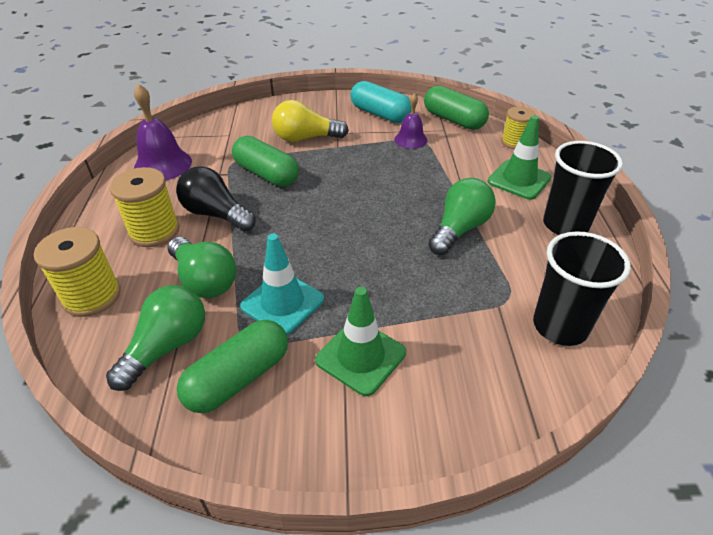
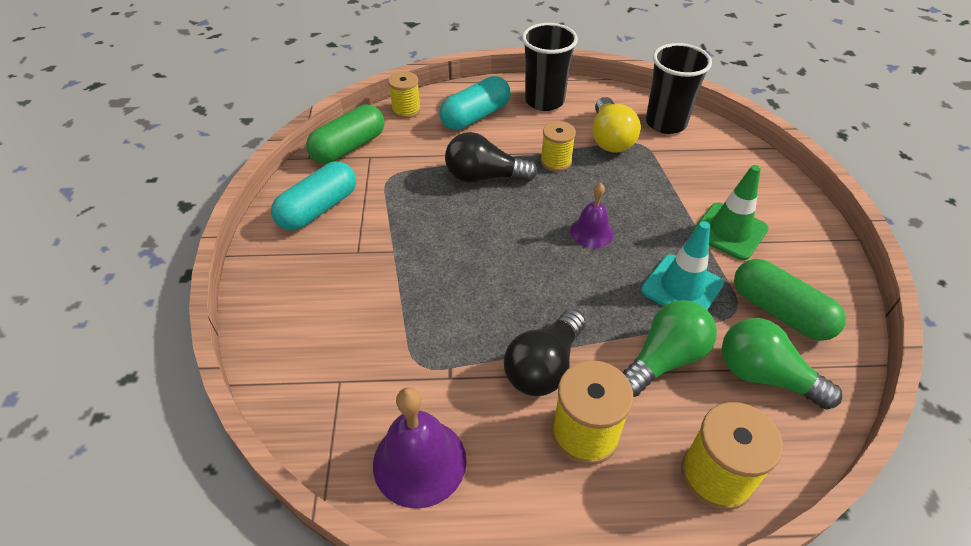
camera: 90 degrees left, 5 degrees up
(266, 174) = (454, 321): green capsule -> none
(305, 138) = (367, 284): yellow light bulb -> yellow light bulb (610, 138)
(410, 139) = (388, 184): purple bell -> purple bell (591, 232)
(428, 186) = (484, 177): none -> black light bulb
(459, 229) = (556, 161): green light bulb -> yellow spool
(519, 180) = (475, 116): green traffic cone -> turquoise capsule

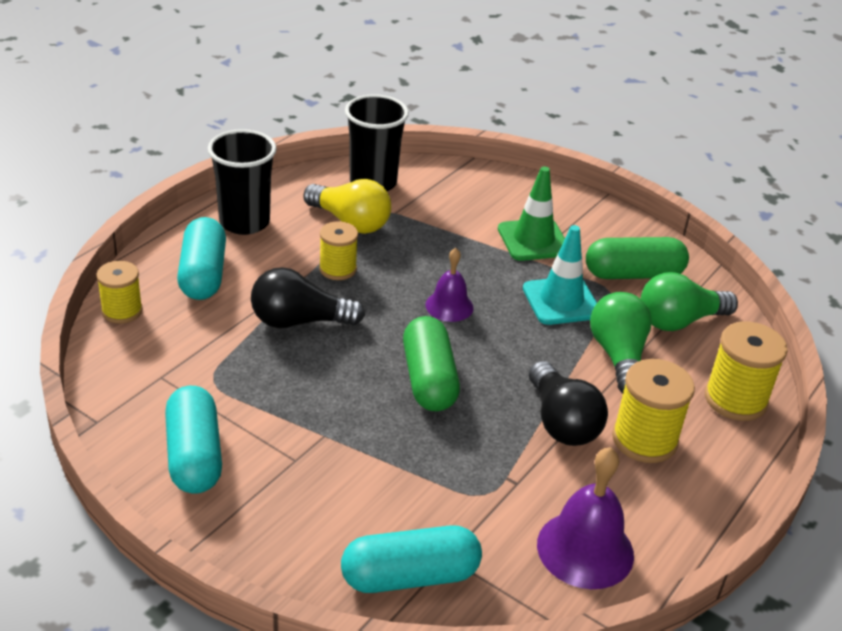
camera: 55 degrees left, 10 degrees down
(303, 370) = (410, 576): none -> turquoise capsule
(349, 147) = (123, 383): green capsule -> green capsule (429, 379)
(484, 177) = (299, 321): black light bulb -> black light bulb turned 45 degrees clockwise

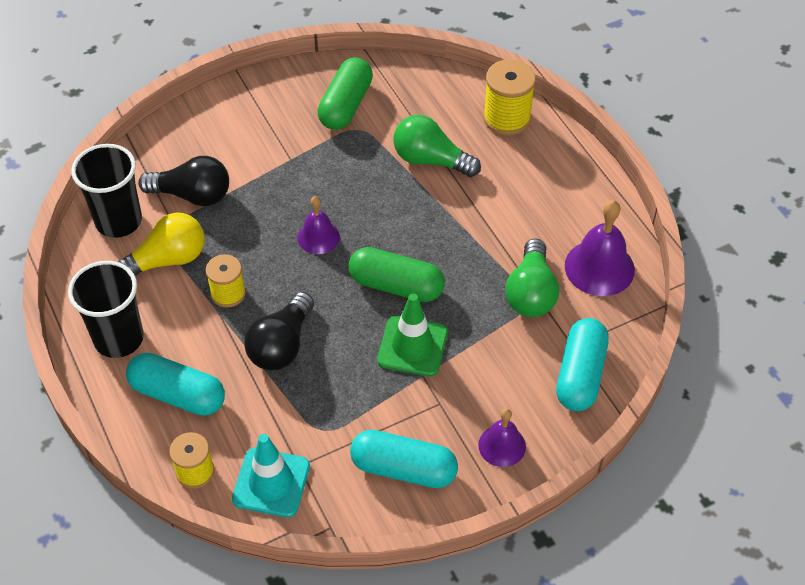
camera: 60 degrees left, 15 degrees up
(266, 530) = (502, 445): none -> purple bell
(533, 240) = (268, 146): green traffic cone -> green traffic cone (412, 346)
(561, 301) = (352, 164): turquoise traffic cone -> turquoise traffic cone (271, 483)
(561, 422) = (480, 225): black light bulb -> black light bulb (192, 195)
(644, 440) = (519, 187): yellow spool -> none
(679, 321) = (412, 106): green light bulb -> green light bulb (531, 292)

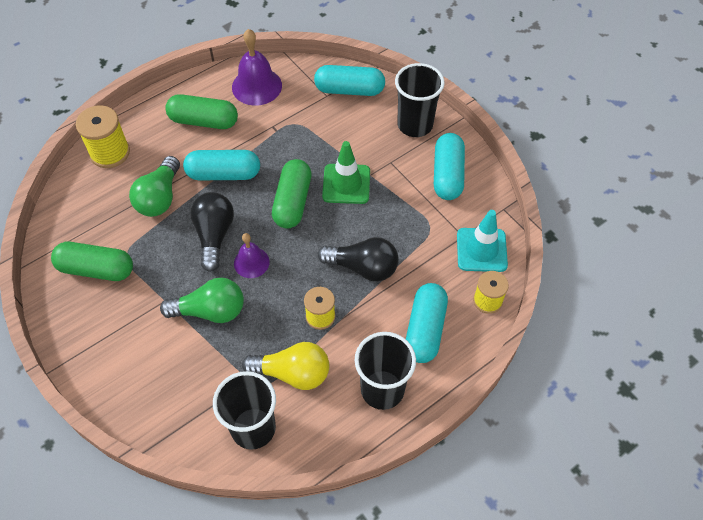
camera: 100 degrees left, 5 degrees up
(167, 260) = (292, 373): yellow light bulb -> yellow light bulb turned 135 degrees clockwise
(192, 195) = (215, 371): black light bulb -> black light bulb (214, 235)
(454, 221) = (224, 174): none -> turquoise capsule
(502, 445) = (415, 125): purple bell -> black cup
(531, 292) = (285, 121): green light bulb -> green light bulb (210, 311)
(544, 207) = (204, 121): none -> green capsule

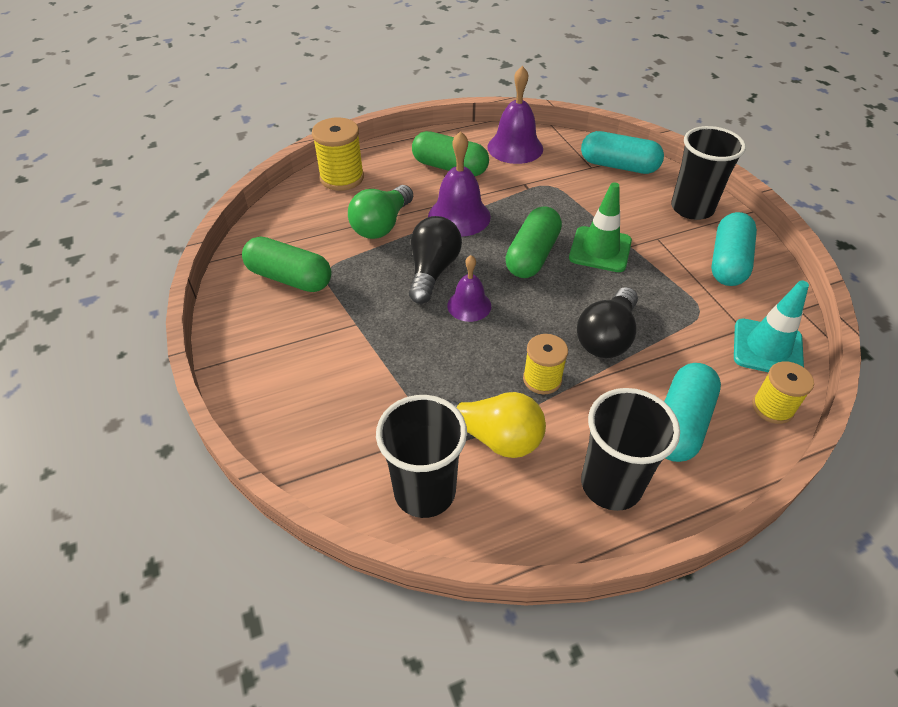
camera: 15 degrees right, 10 degrees down
(210, 311) = (406, 345): green light bulb -> none
(224, 174) = (459, 216): turquoise capsule -> purple bell
(363, 267) = (607, 337): black light bulb -> black light bulb turned 90 degrees clockwise

